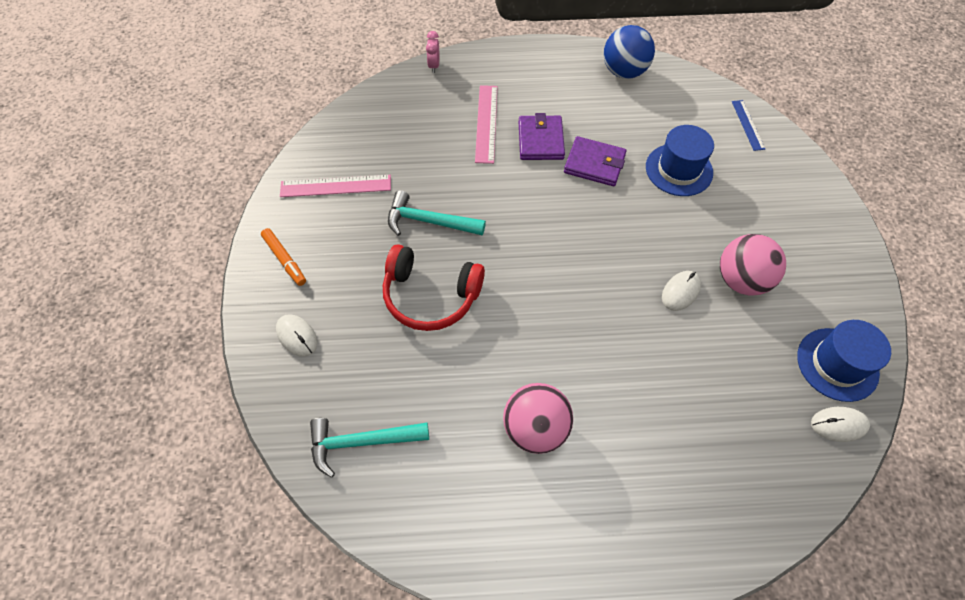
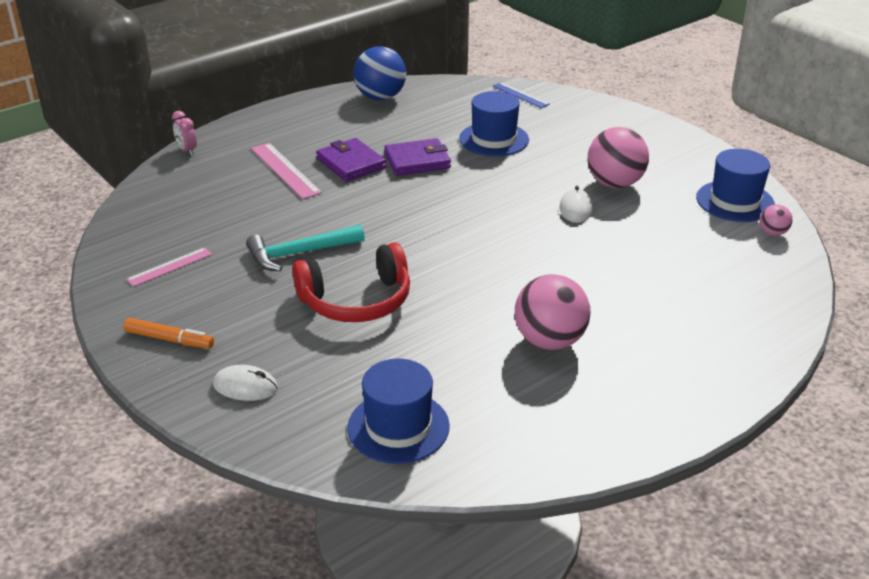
camera: 35 degrees left, 25 degrees down
(336, 186) = (170, 267): pink ruler -> pink ruler, size x0.64
(361, 442) = (398, 427): turquoise hammer -> blue hat
(838, 425) = (772, 233): white mouse -> pink ball

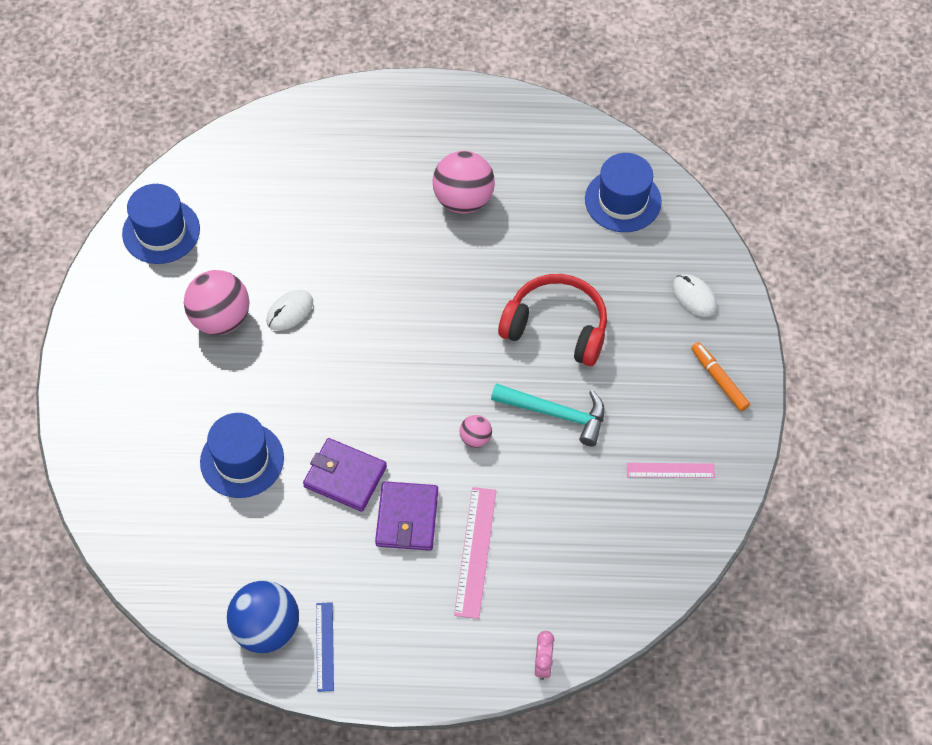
camera: 140 degrees left, 25 degrees up
(520, 95) = (128, 521): blue ruler -> blue ruler (325, 646)
(772, 233) = (186, 182): pink ball -> pink ball (475, 438)

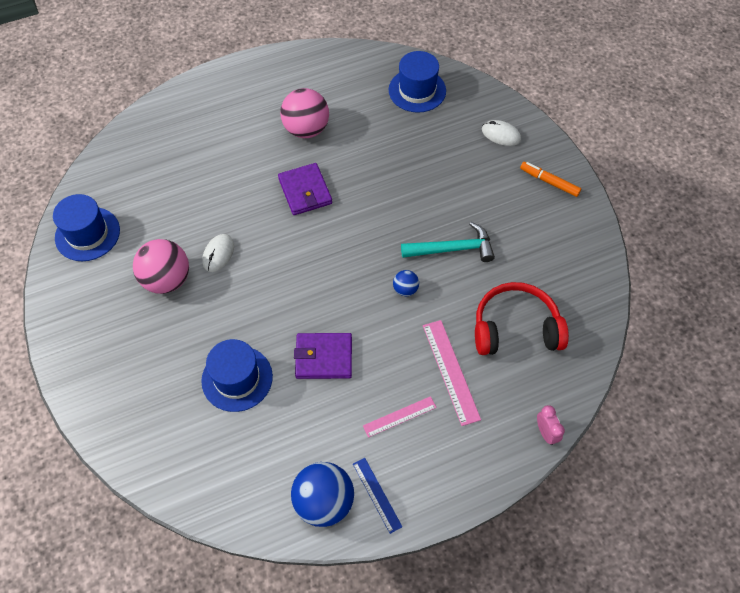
camera: 25 degrees left, 0 degrees up
(407, 518) = (387, 368): purple wallet -> purple wallet (305, 191)
(475, 438) = (405, 289): pink ball -> blue ball
(556, 327) = (419, 190): red headphones -> red headphones (515, 328)
(670, 470) = (553, 255): pink ruler -> pink ruler (399, 416)

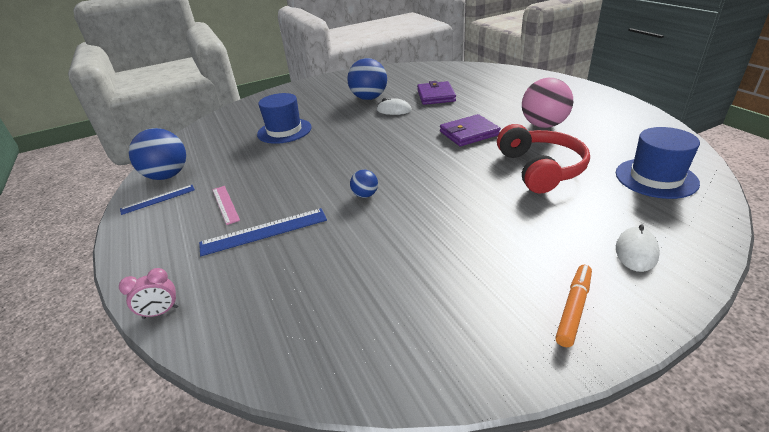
camera: 90 degrees right, 25 degrees down
(87, 234) = (403, 73): blue hat -> none
(167, 280) = (369, 98): pink ball -> blue ball
(324, 357) = (295, 161): purple wallet -> purple wallet (436, 96)
(451, 371) = (264, 231): pink ruler -> blue ruler
(453, 249) = (422, 222): turquoise hammer -> none
(515, 328) = (311, 279): red headphones -> red headphones (540, 169)

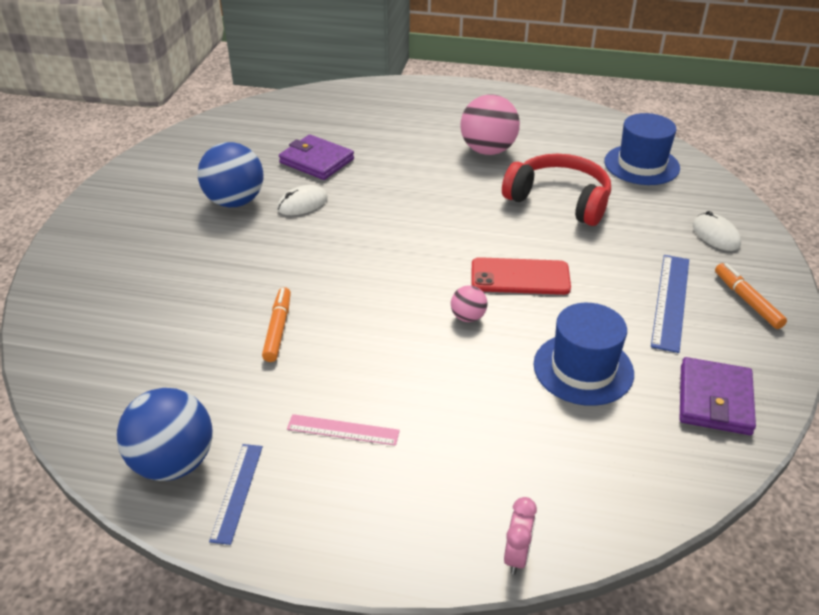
camera: 55 degrees left, 5 degrees up
(264, 231) = (448, 419): blue ruler -> blue ruler (670, 301)
(284, 131) = (211, 305): blue hat -> blue hat (583, 369)
(286, 152) = (278, 329): none -> orange marker
(365, 195) = (468, 317): blue ball -> pink ball
(431, 193) = (520, 277): none -> red phone
(469, 133) = (439, 193): purple wallet -> purple wallet (715, 400)

